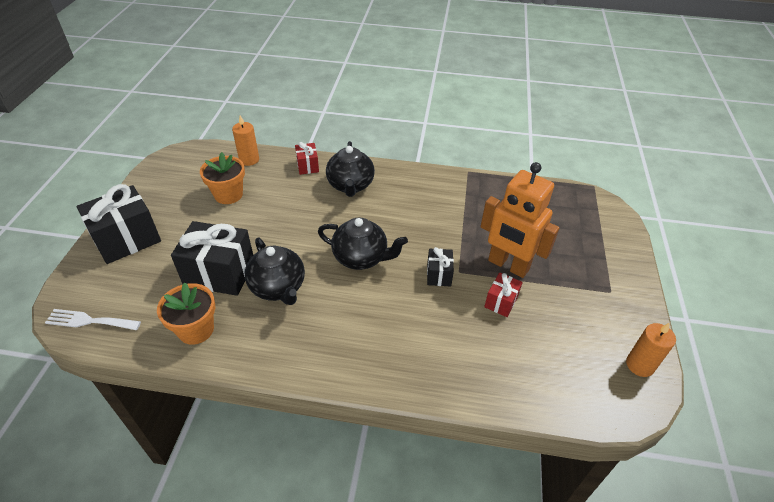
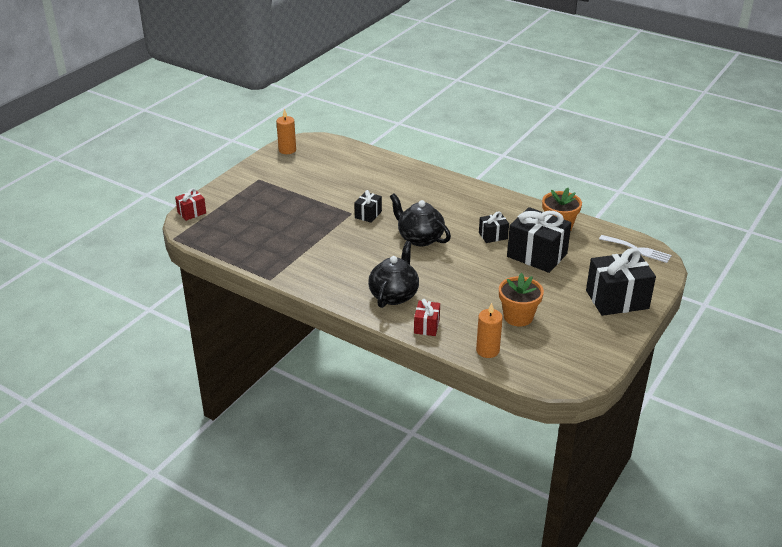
camera: 155 degrees left, 10 degrees down
(278, 287) = (493, 236): black teapot -> black gift
(501, 302) = (338, 191): red gift -> red gift (191, 212)
(508, 265) = (312, 207): orange robot -> none

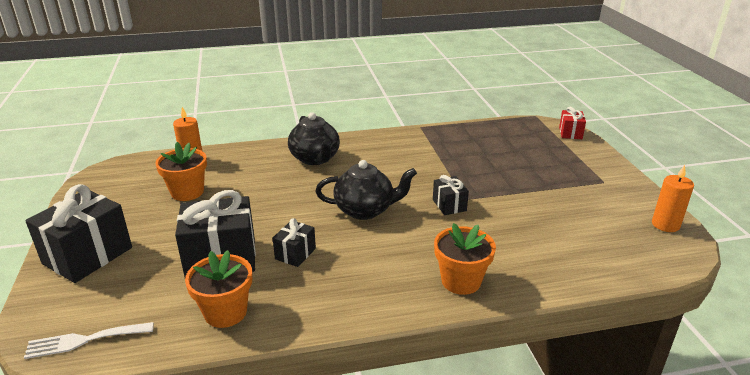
camera: 135 degrees right, 5 degrees down
(426, 326) = (260, 153): red gift -> none
(430, 182) = (461, 281): none -> orange flower pot

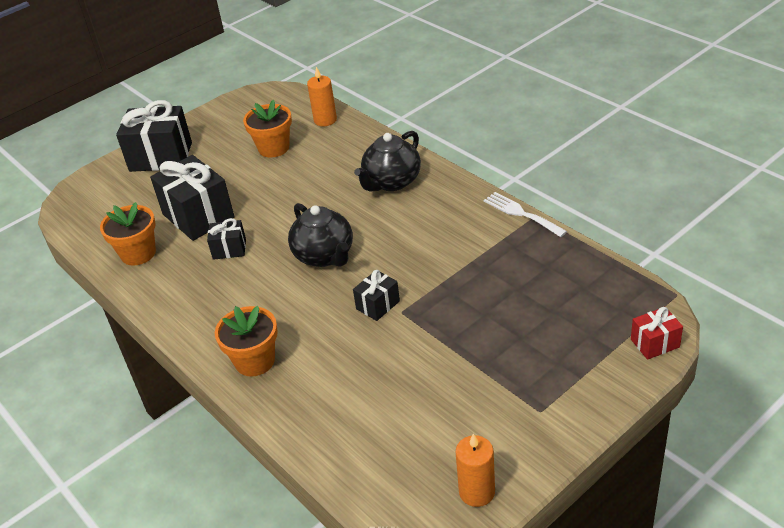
camera: 65 degrees right, 10 degrees up
(84, 340) = (79, 211): white fork -> white fork (521, 213)

